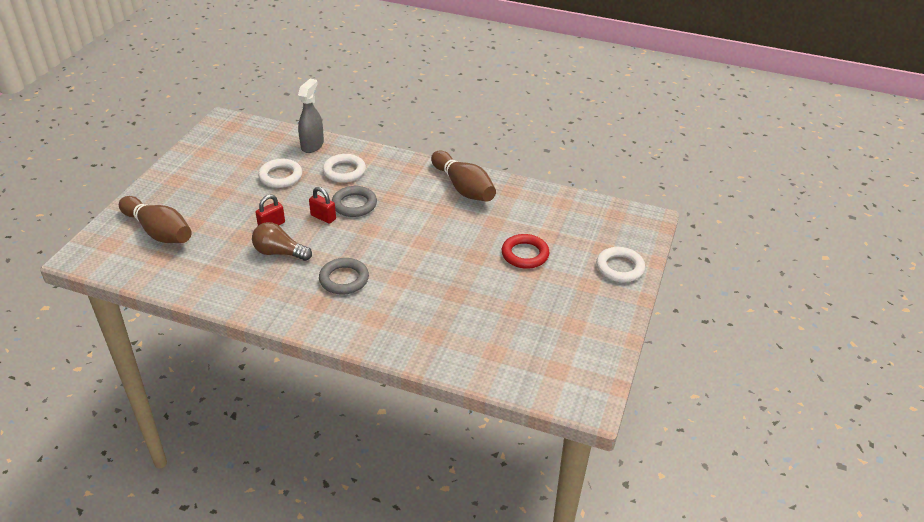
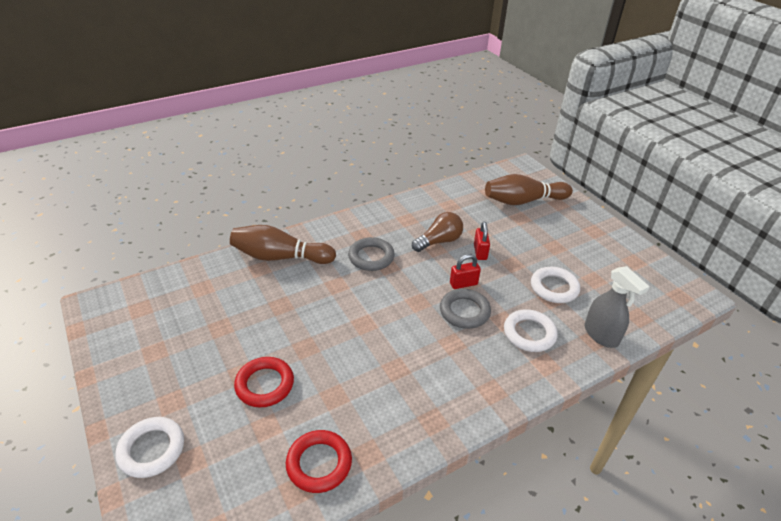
camera: 130 degrees right, 0 degrees up
(463, 188) = (415, 412): brown bowling pin -> brown bowling pin (280, 257)
(539, 203) = (319, 463): none -> red ring

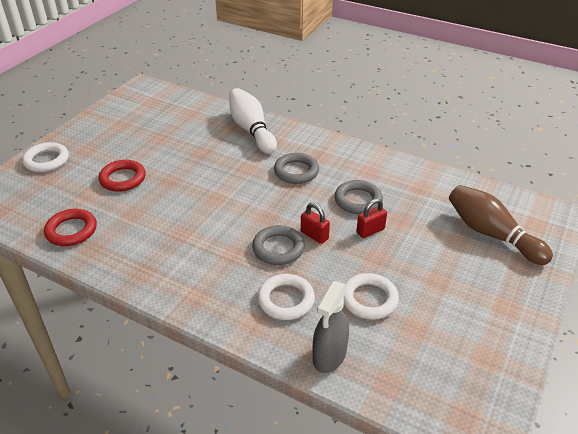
camera: 60 degrees right, 0 degrees up
(280, 257) = (251, 130): brown bowling pin -> white bowling pin
(439, 241) = (358, 200): brown light bulb -> grey ring

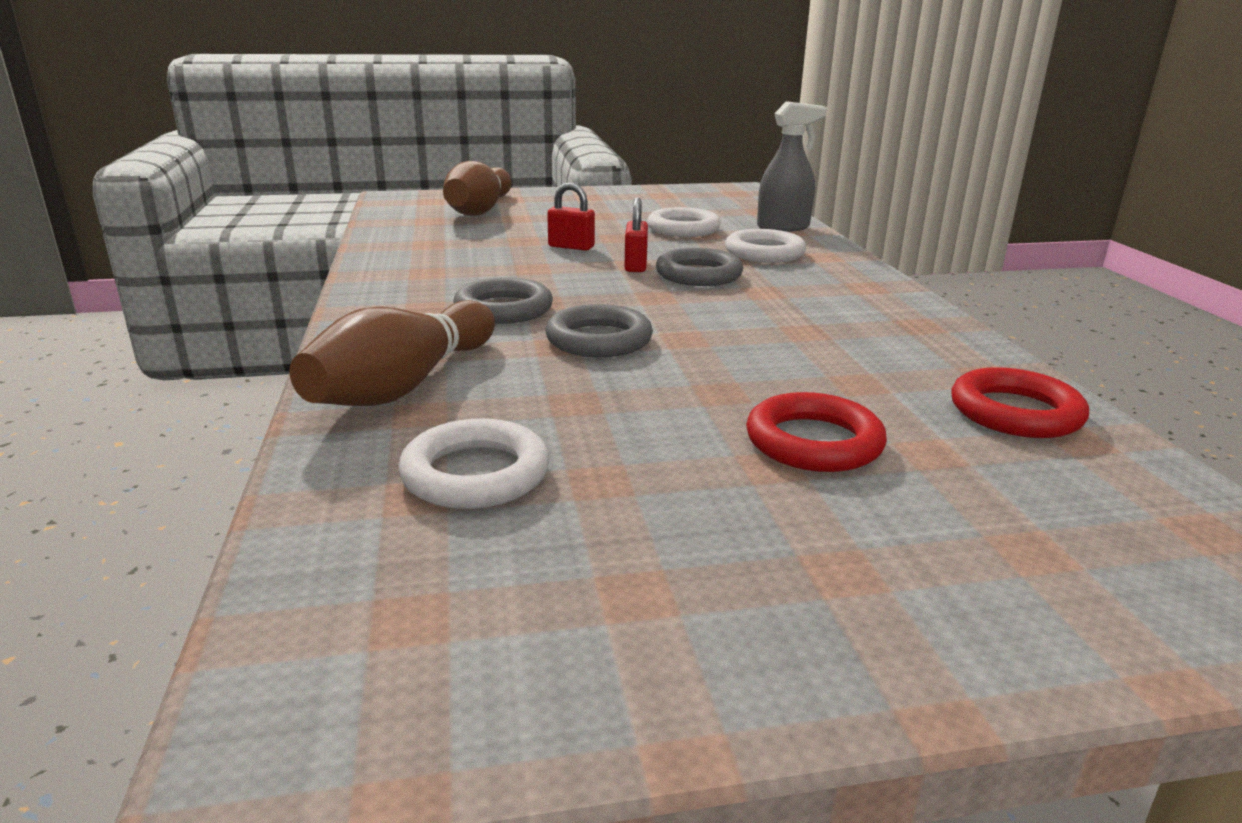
camera: 130 degrees left, 15 degrees down
(46, 160) = (1007, 609): white ring -> white ring (475, 474)
(251, 130) = (404, 385): white bowling pin -> brown bowling pin
(358, 200) = (516, 263): grey ring -> grey ring (599, 340)

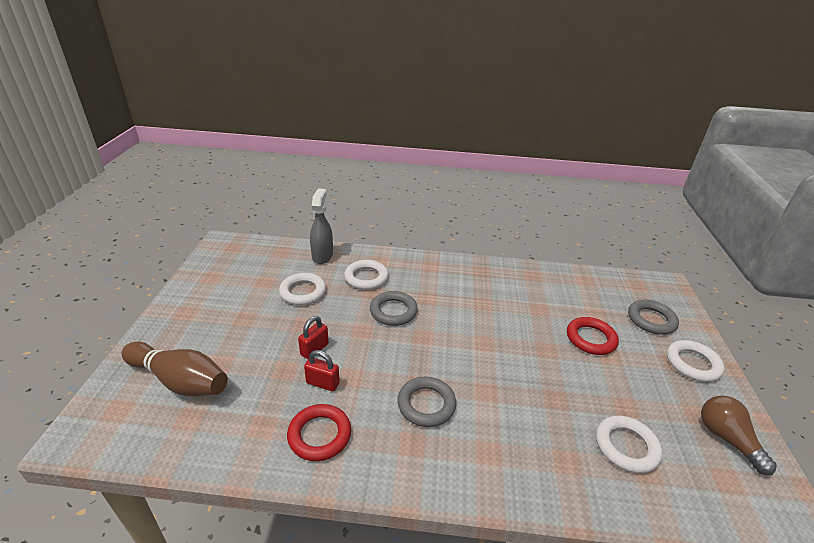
camera: 75 degrees left, 10 degrees up
(404, 385) = (534, 465): brown bowling pin -> none
(559, 640) = (727, 439): none -> brown light bulb
(599, 340) = (482, 373): grey ring -> grey ring (651, 320)
(635, 266) = (367, 331): red padlock -> red padlock (322, 383)
(873, 612) = (692, 364): none -> white ring
(1015, 412) = (565, 284): red ring -> red ring (319, 435)

